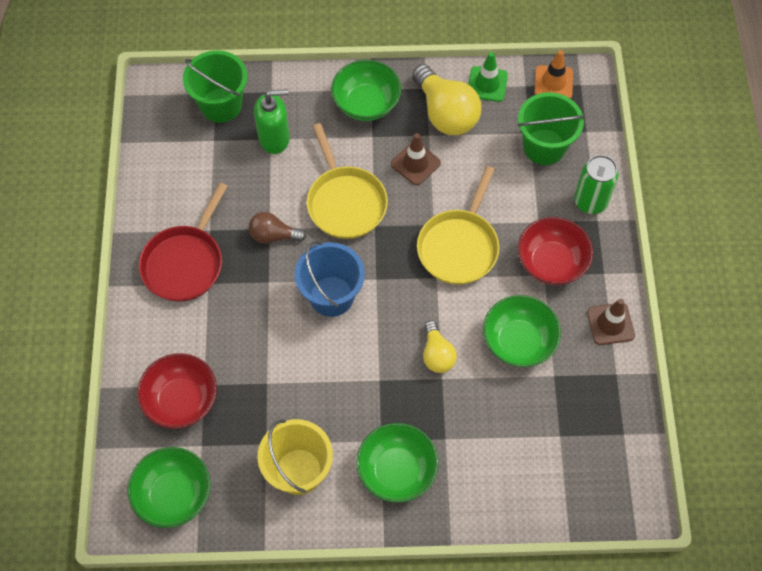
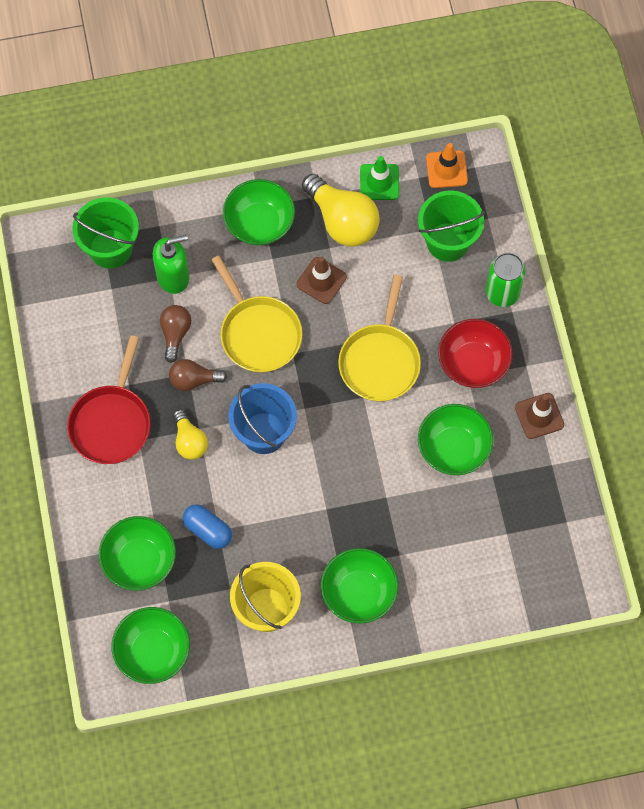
camera: 10 degrees left, 5 degrees up
(181, 400) = (139, 561): red bowl -> green bowl
(256, 381) = (208, 530): none -> blue capsule
(265, 190) = (175, 334): none -> brown light bulb
(437, 354) = (377, 474): yellow light bulb -> yellow light bulb (189, 441)

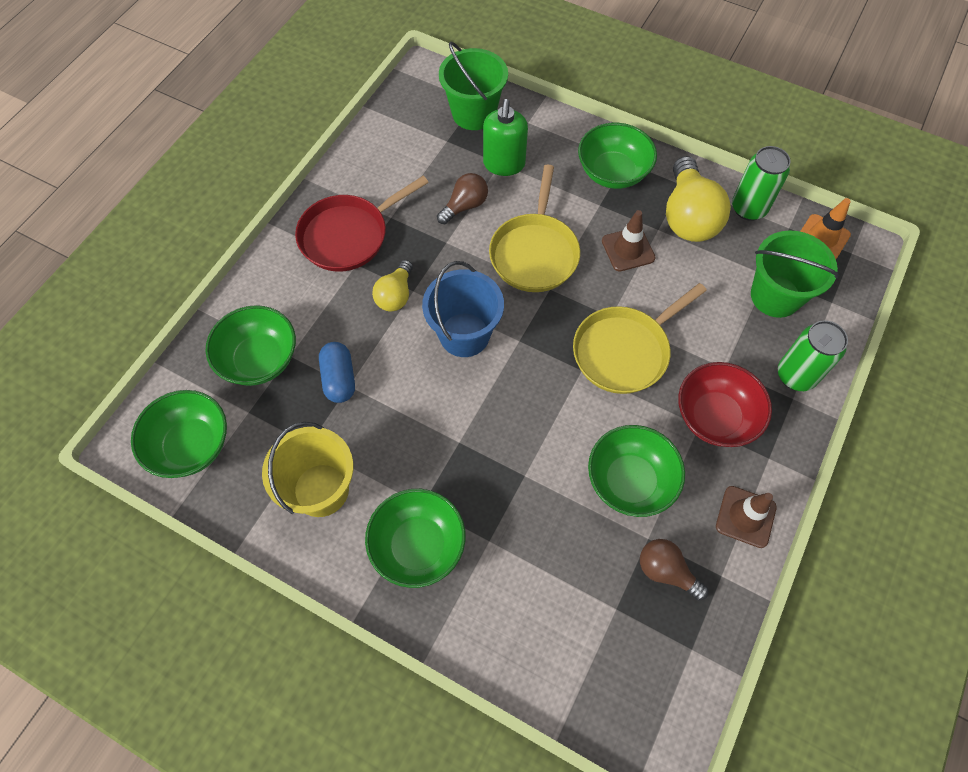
camera: 40 degrees right, 5 degrees down
(173, 276) = (504, 164): green soap dispenser -> green soap dispenser turned 75 degrees clockwise
(194, 380) = (446, 250): brown light bulb -> brown light bulb (666, 571)
(379, 182) = (748, 208): green traffic cone -> green can

